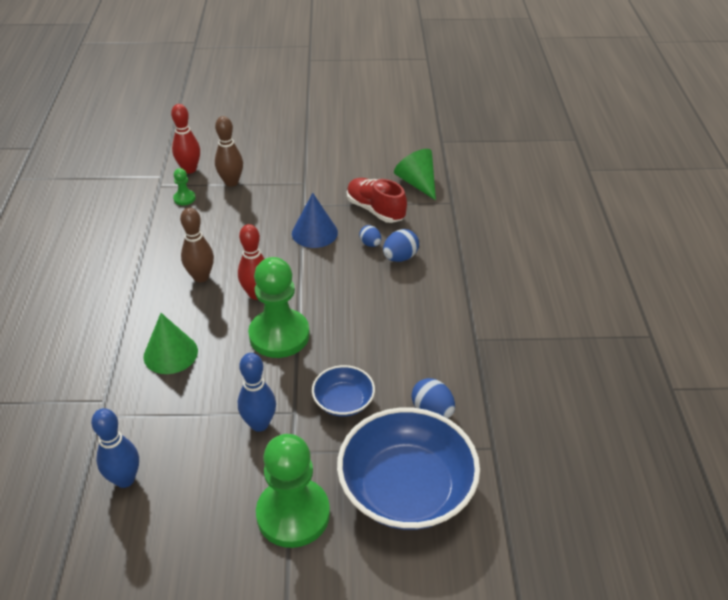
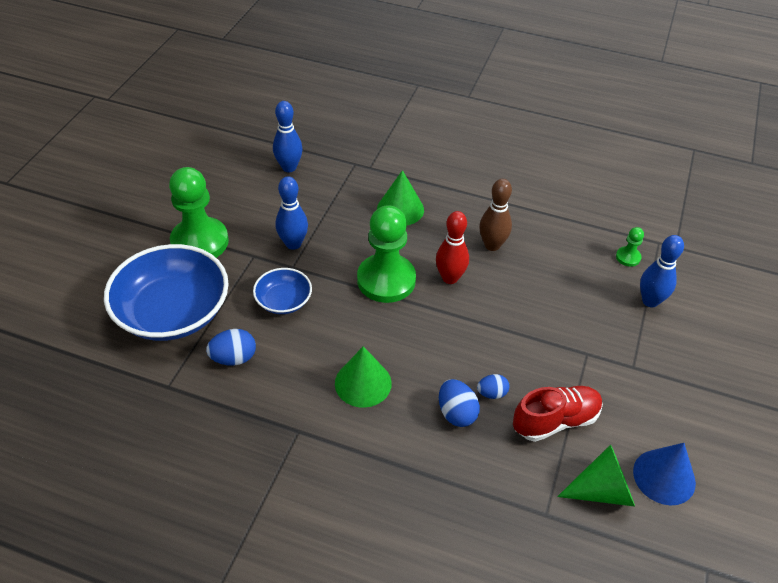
camera: 110 degrees right, 5 degrees up
(189, 169) = (685, 271): red bowling pin -> none
(231, 182) = (650, 301): brown bowling pin -> blue bowling pin
(314, 233) = (530, 349): blue cone -> blue cone (664, 476)
(405, 316) = (363, 383): none -> green cone

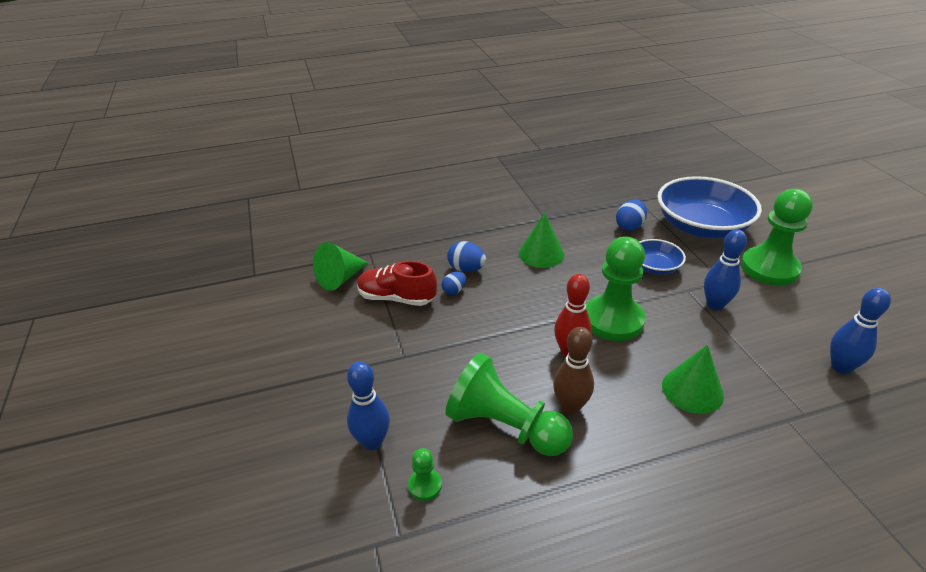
camera: 145 degrees right, 10 degrees down
(548, 259) = (505, 426): none -> green pawn
(555, 421) = (396, 298): red shoe -> red shoe turned 75 degrees clockwise
(664, 476) = (299, 305): blue cone -> none

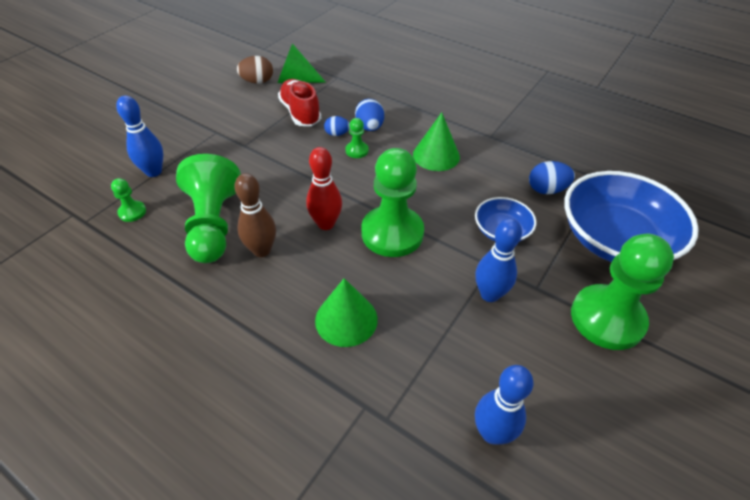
camera: 50 degrees right, 10 degrees up
(308, 303) = (257, 81): none -> brown egg
(490, 290) = (357, 150): none -> green pawn

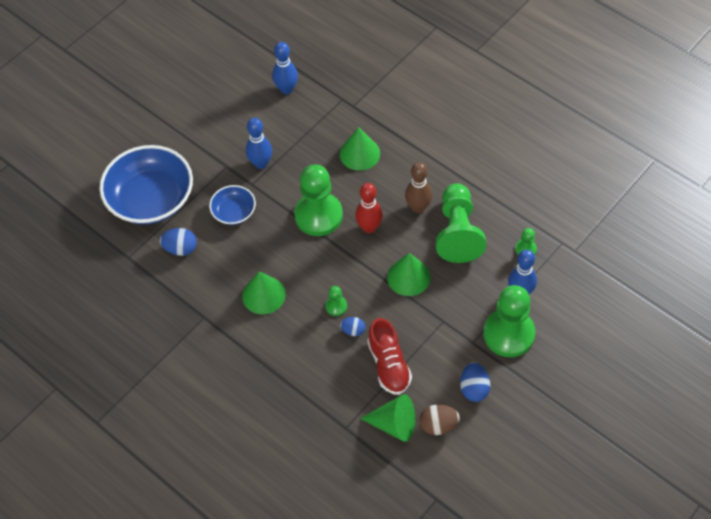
camera: 170 degrees left, 10 degrees up
(278, 178) = (408, 277): none -> green cone
(369, 127) = (320, 338): blue egg -> blue egg (474, 388)
(607, 318) = (191, 143): green pawn -> green pawn (509, 334)

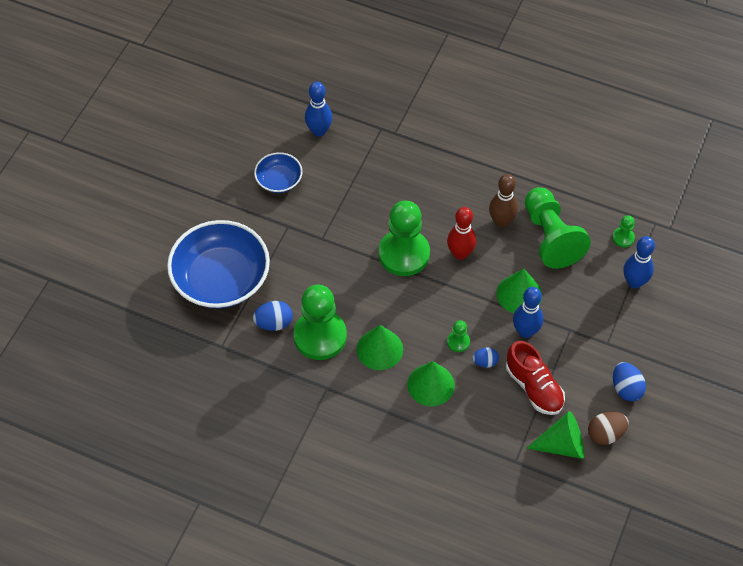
camera: 20 degrees left, 0 degrees up
(234, 212) = (314, 271): blue bowl -> blue bowl (279, 180)
(261, 163) = (323, 214): blue bowling pin -> blue bowling pin (525, 331)
(359, 153) = (421, 180): green cone -> green cone (431, 385)
(509, 334) = (639, 326): green pawn -> green pawn (320, 336)

